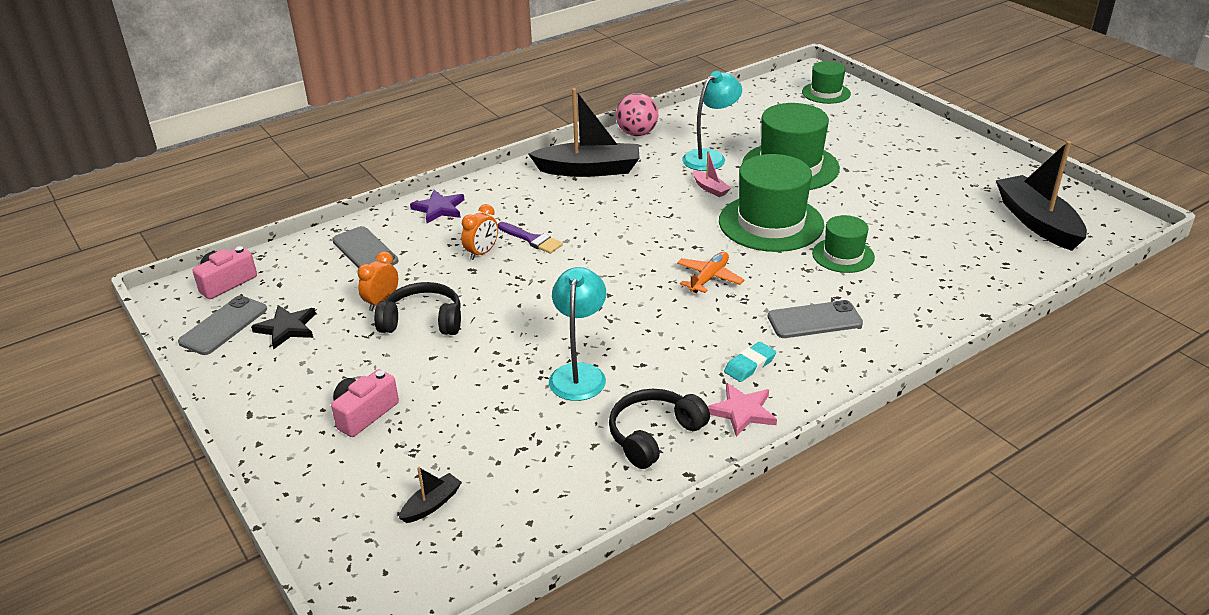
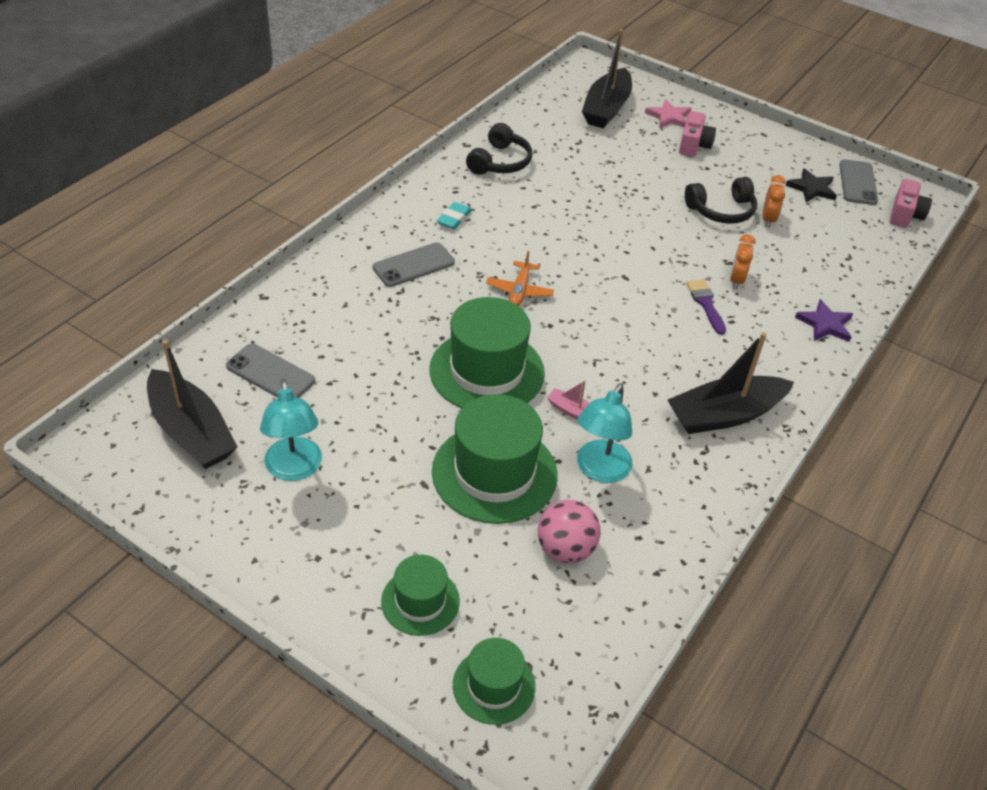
camera: 155 degrees right, 10 degrees up
(365, 251) = (836, 263): grey phone -> grey phone (270, 373)
(432, 504) = (606, 109): black boat -> black boat, size x2.27
(532, 239) = (705, 304): purple brush -> purple brush turned 60 degrees clockwise
(579, 374) = (575, 192): turquoise lamp -> turquoise lamp (294, 469)
(637, 133) = (716, 500): pink ball -> pink ball (565, 549)
(742, 411) = (447, 185): pink star -> pink star (669, 117)
(843, 255) = (402, 341): green hat -> green hat (420, 601)

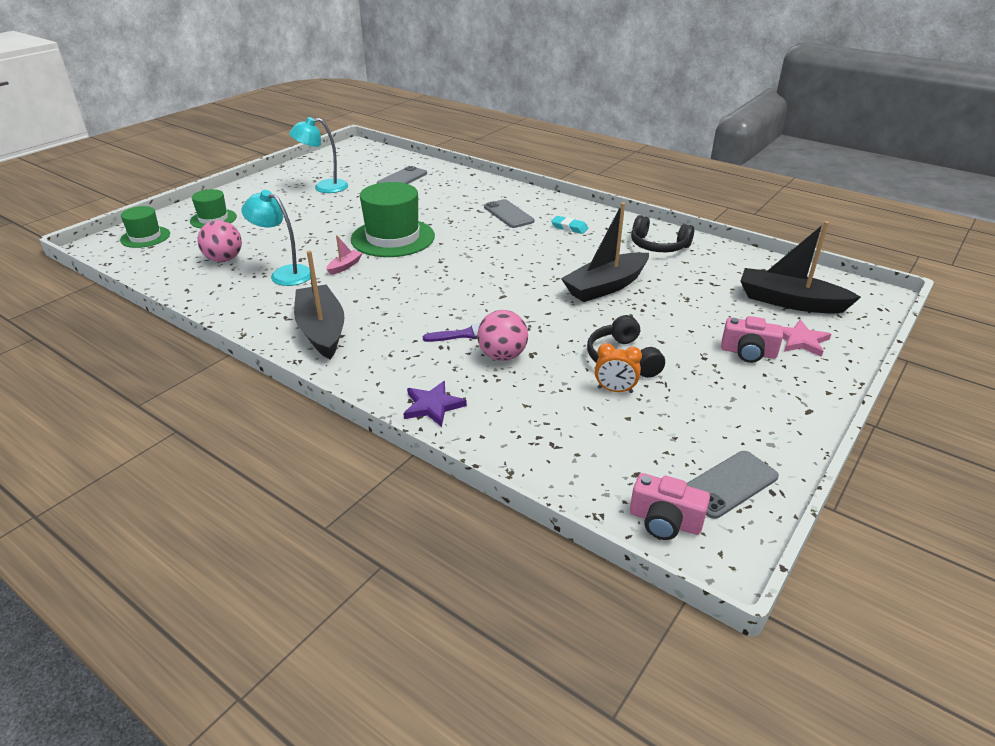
camera: 95 degrees right, 10 degrees down
(191, 432) = (360, 164): black boat -> black boat (605, 286)
(494, 473) = (298, 239): green hat -> none
(519, 291) = (481, 250): orange plane -> none
(736, 280) = (502, 356): orange clock -> pink ball
(811, 188) = (695, 436): black star -> none
(857, 182) = (729, 484): grey phone -> grey phone turned 45 degrees counterclockwise

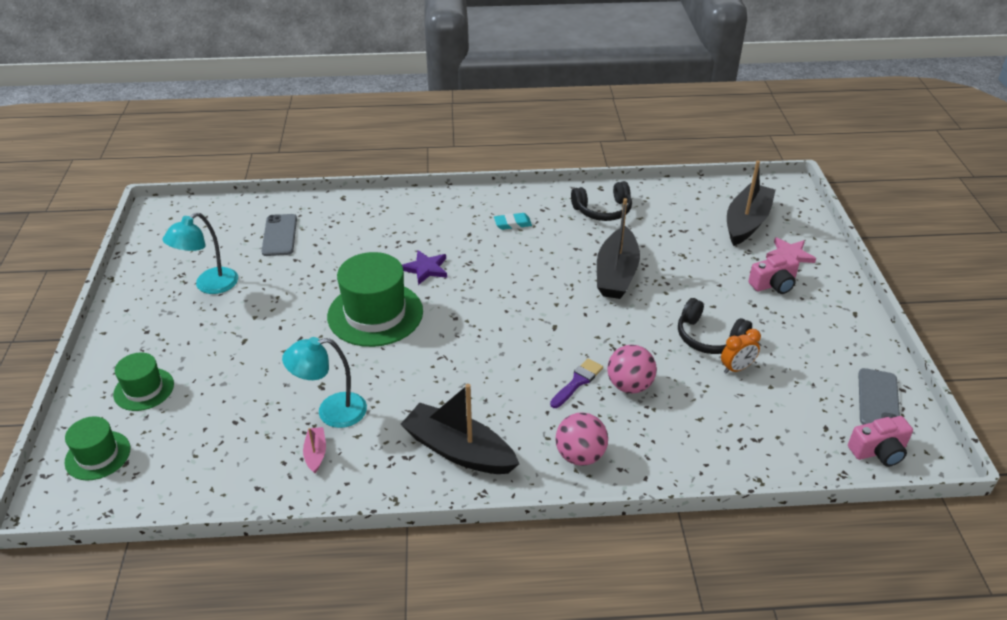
camera: 40 degrees left, 5 degrees up
(224, 259) = (241, 431): pink ball -> pink ball (580, 455)
(345, 266) = (377, 371): pink boat -> pink boat (316, 453)
(433, 406) = (642, 462): purple star -> purple star (426, 269)
(508, 214) = (442, 233): grey phone -> none
(789, 302) = (747, 222): black boat -> black boat turned 135 degrees clockwise

